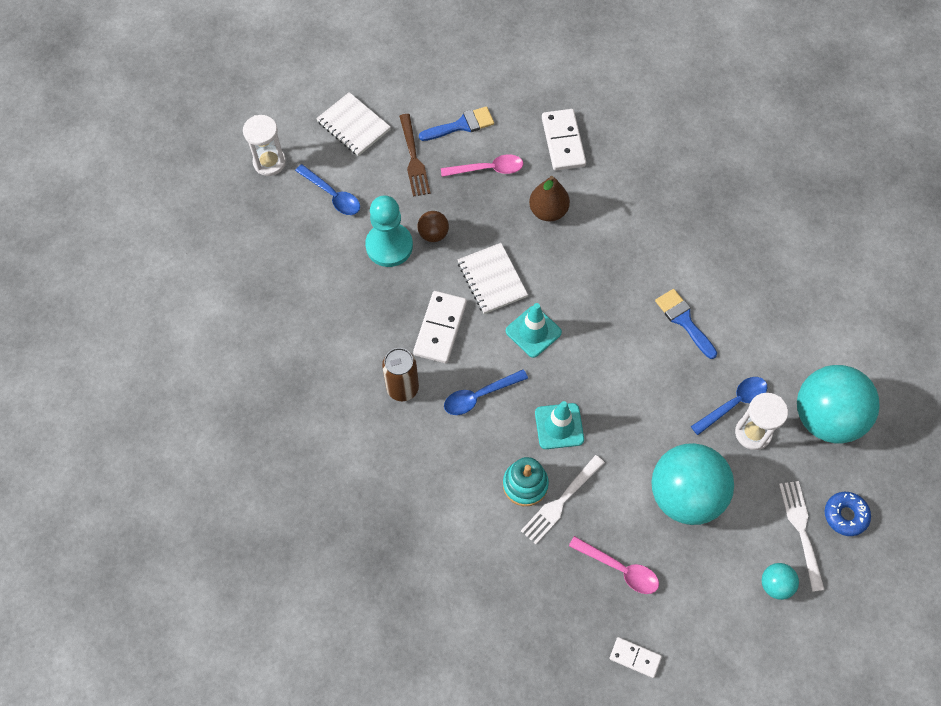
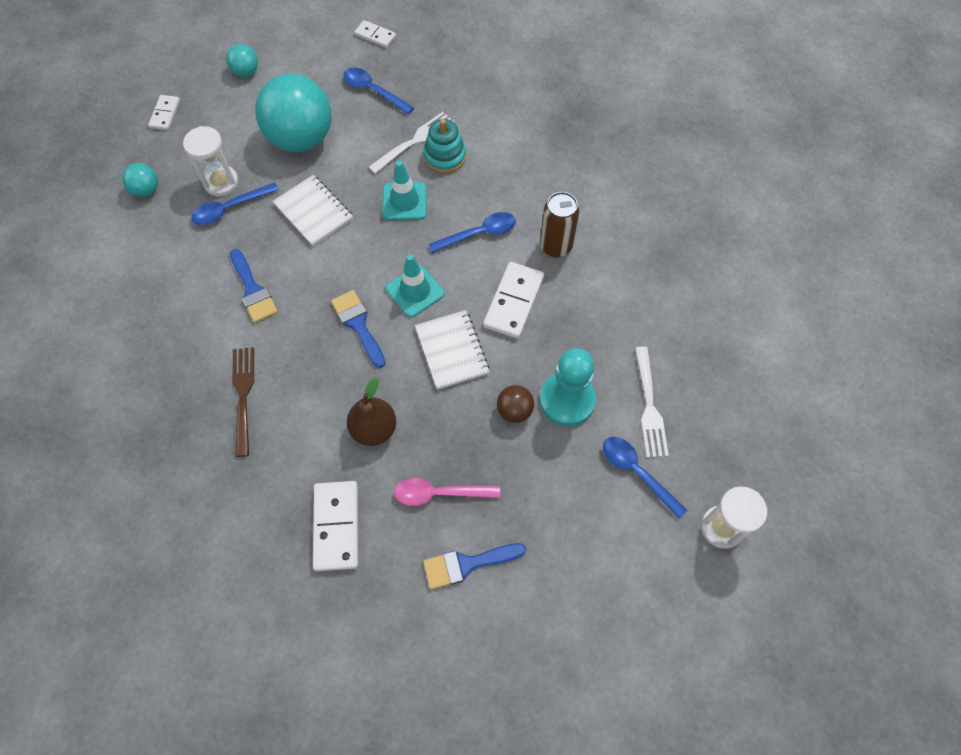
camera: 175 degrees left, 0 degrees up
(353, 125) = (613, 576): white notebook -> white notebook (313, 212)
(413, 158) = (534, 518): brown fork -> brown fork (243, 396)
(579, 296) = (358, 325): none -> blue brush
(620, 569) = (373, 91): pink spoon -> blue spoon
(801, 531) = (208, 106): white fork -> white fork (649, 405)
(826, 417) = (146, 190): turquoise ball -> turquoise ball, size x0.44
(845, 515) = (165, 114): blue donut -> white domino

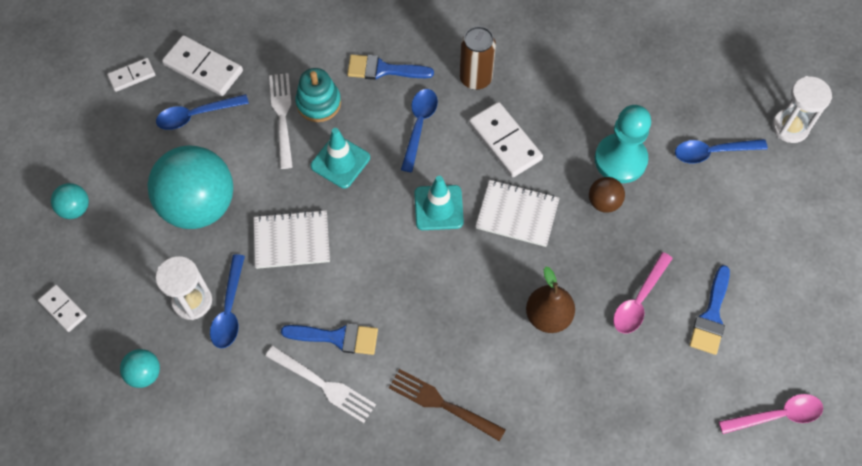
camera: 55 degrees left, 0 degrees up
(337, 526) = (617, 395): white domino -> white domino (203, 68)
(358, 325) = (439, 271): blue brush -> blue brush (383, 69)
(406, 680) = (777, 415): none -> pink spoon
(649, 405) = (663, 108): white fork -> white fork (323, 385)

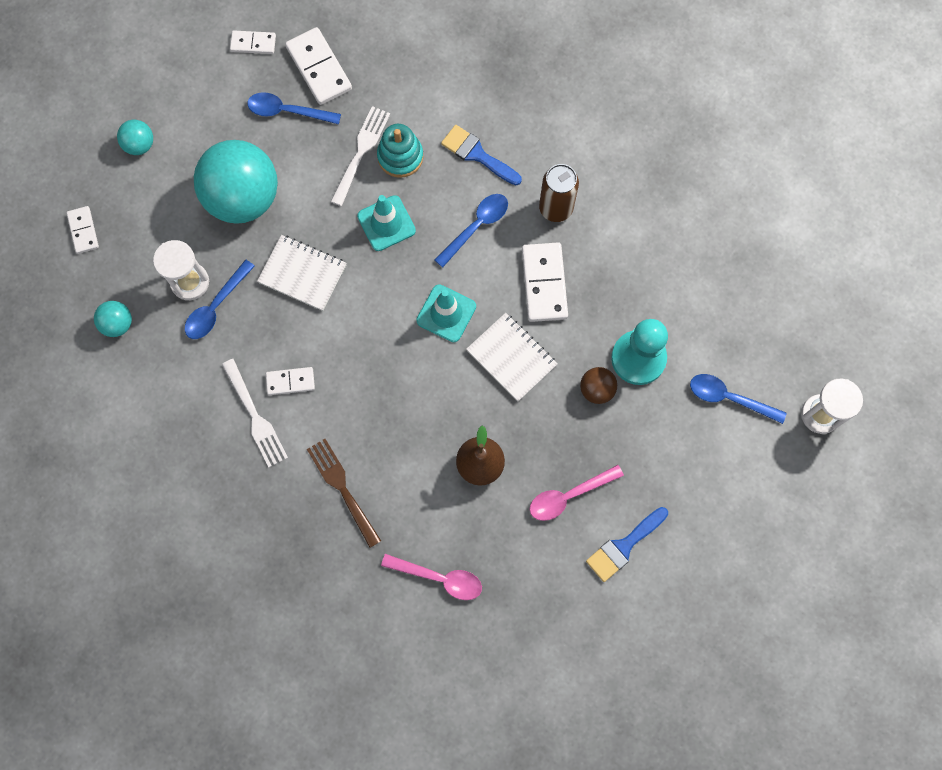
camera: 30 degrees right, 10 degrees up
(337, 337) = (290, 382): blue brush -> white domino
(777, 415) = (622, 664): pink spoon -> pink spoon (439, 578)

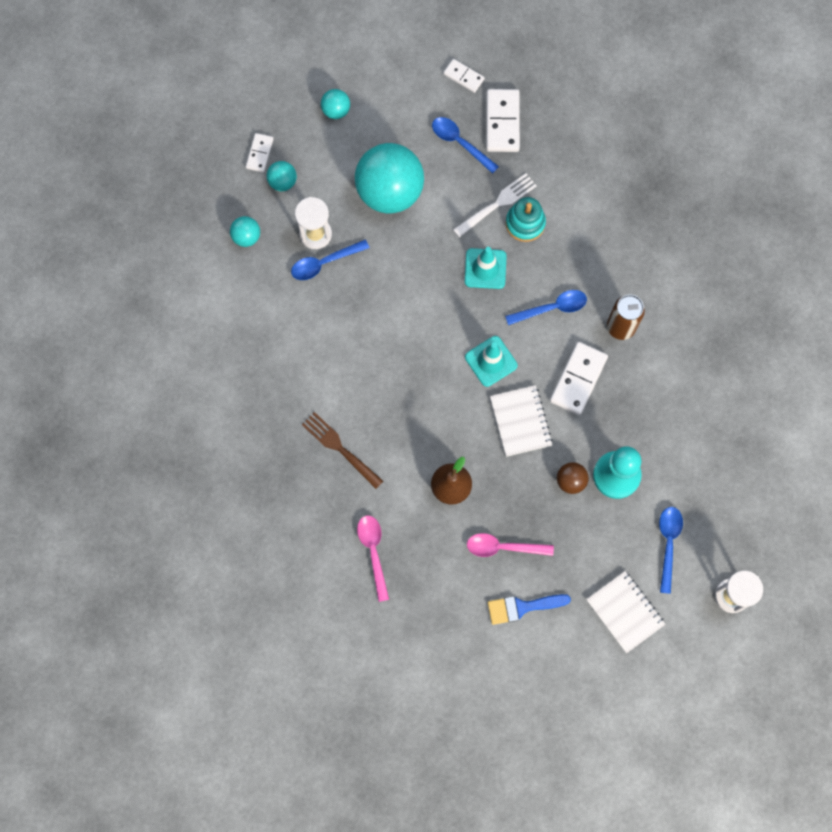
camera: 30 degrees right, 0 degrees up
(124, 247) = (283, 182): none -> turquoise ball
(254, 416) = (307, 359): white fork -> none
(290, 382) = (347, 348): white domino -> none
(302, 274) = (401, 273): white notebook -> white notebook (625, 612)
(343, 489) = (340, 448): brown fork -> brown fork turned 45 degrees counterclockwise
(439, 578) = (373, 552): pink spoon -> pink spoon turned 150 degrees counterclockwise
(477, 154) = (584, 253): blue brush -> none
(729, 398) = (668, 544): blue spoon -> blue spoon turned 45 degrees clockwise

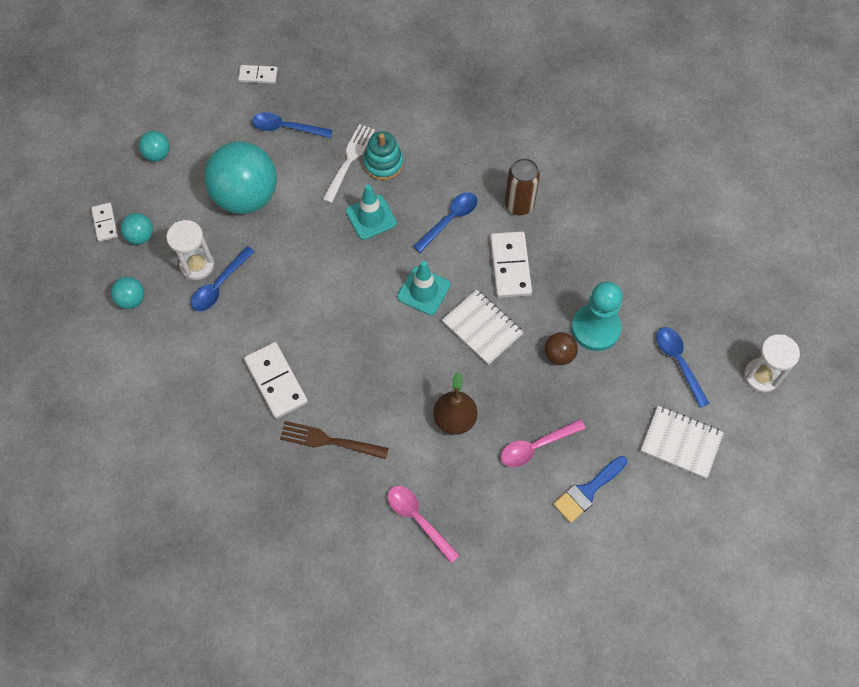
camera: 30 degrees left, 10 degrees down
(502, 122) = (314, 94): white domino -> white domino (276, 381)

